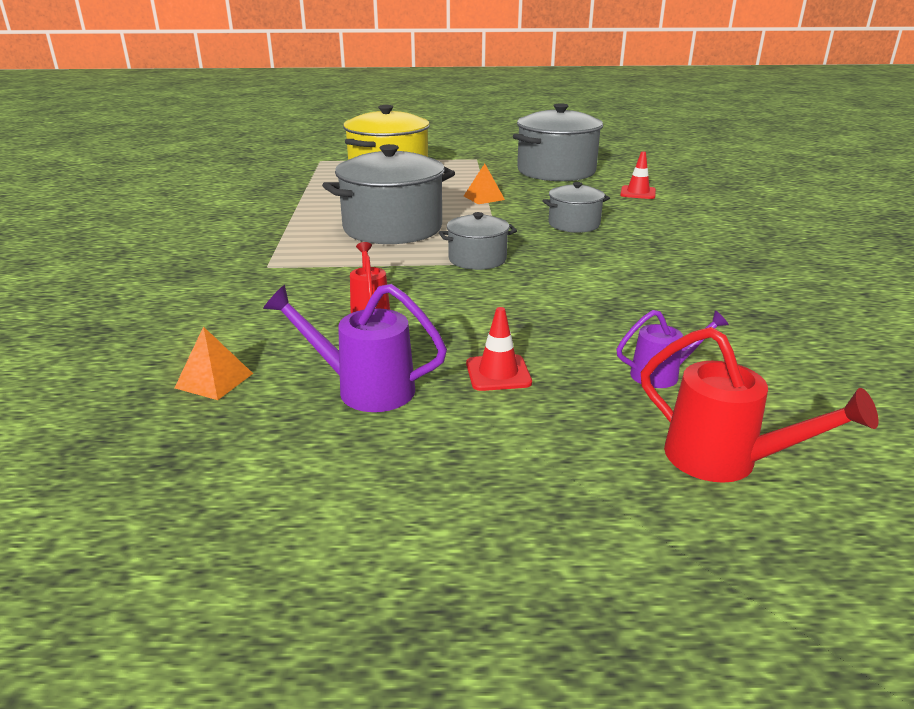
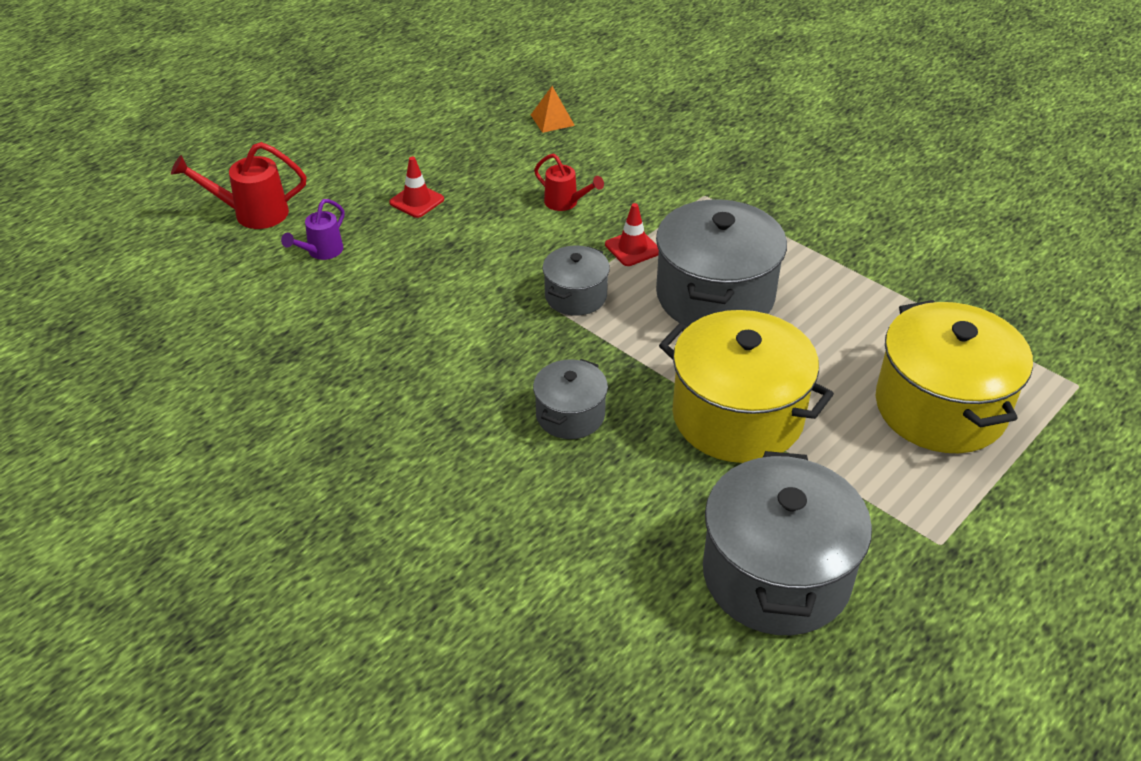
camera: 135 degrees right, 15 degrees up
(364, 389) = (472, 155): purple watering can -> none
(484, 198) = (737, 416): orange pyramid -> yellow pot
(638, 193) = (590, 566): red traffic cone -> red traffic cone (632, 248)

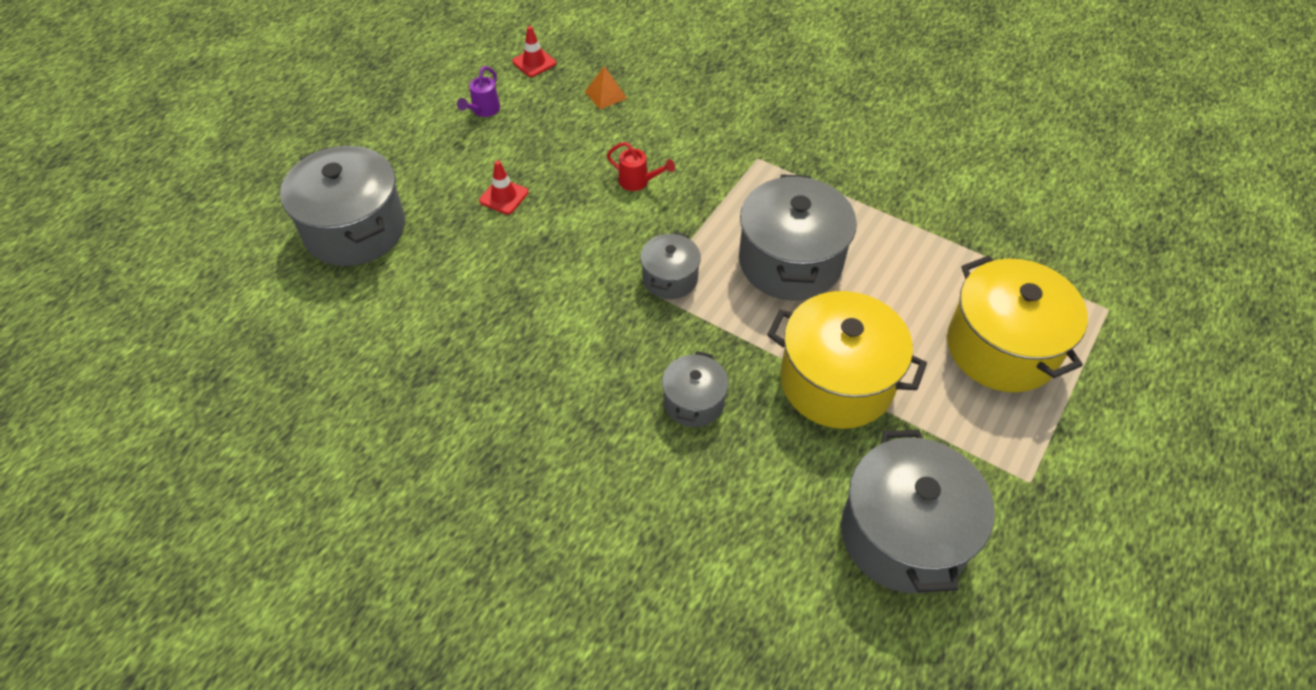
camera: 10 degrees left, 10 degrees up
(252, 213) = (355, 229): red watering can -> grey pot
(321, 252) = (430, 262): purple watering can -> purple watering can (483, 110)
(632, 248) = (708, 222): red traffic cone -> red traffic cone (534, 62)

